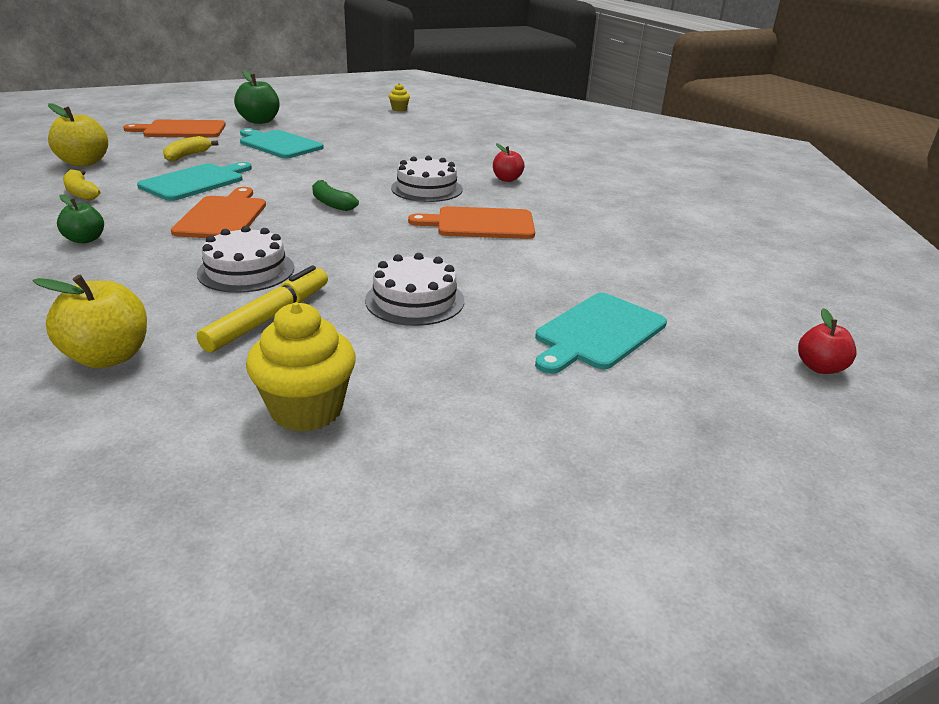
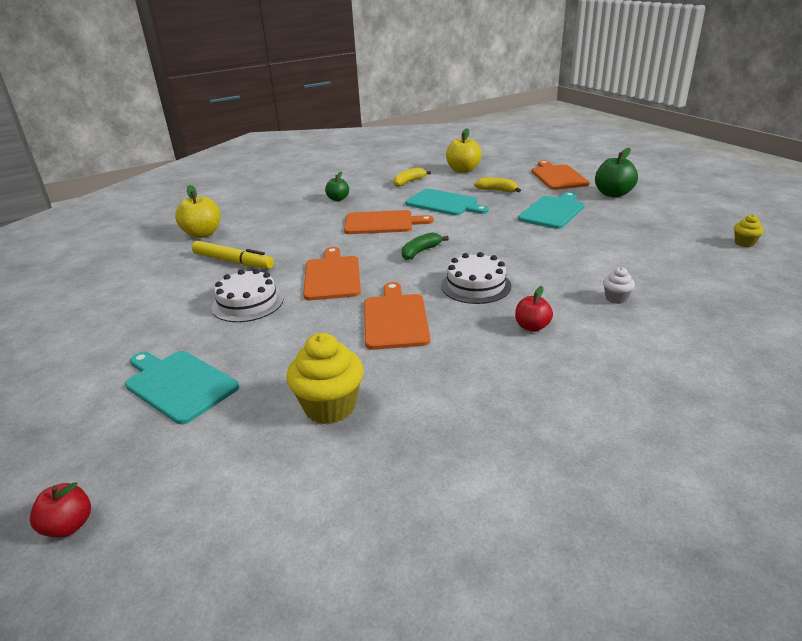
camera: 90 degrees right, 0 degrees up
(246, 270) = (297, 245): white cake -> none
(306, 410) = (133, 286): yellow cupcake -> yellow cupcake (330, 407)
(367, 249) = (332, 276): none -> orange cutting board
(470, 151) = (616, 298): none -> white cupcake

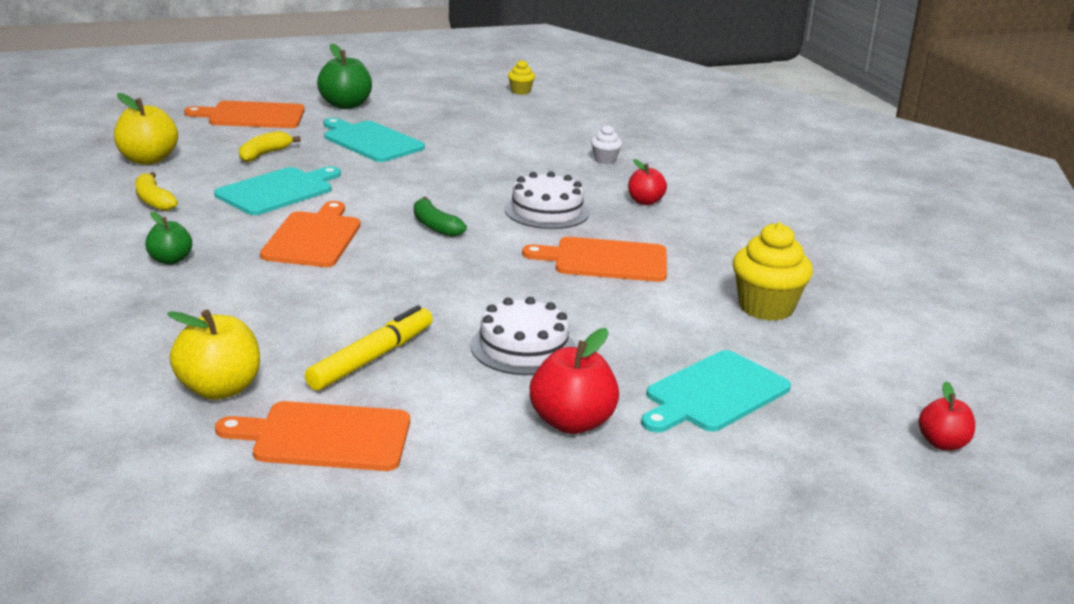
camera: 85 degrees left, 5 degrees down
(151, 330) = (571, 422): none -> red apple
(332, 276) = (474, 286): orange cutting board -> orange cutting board (325, 437)

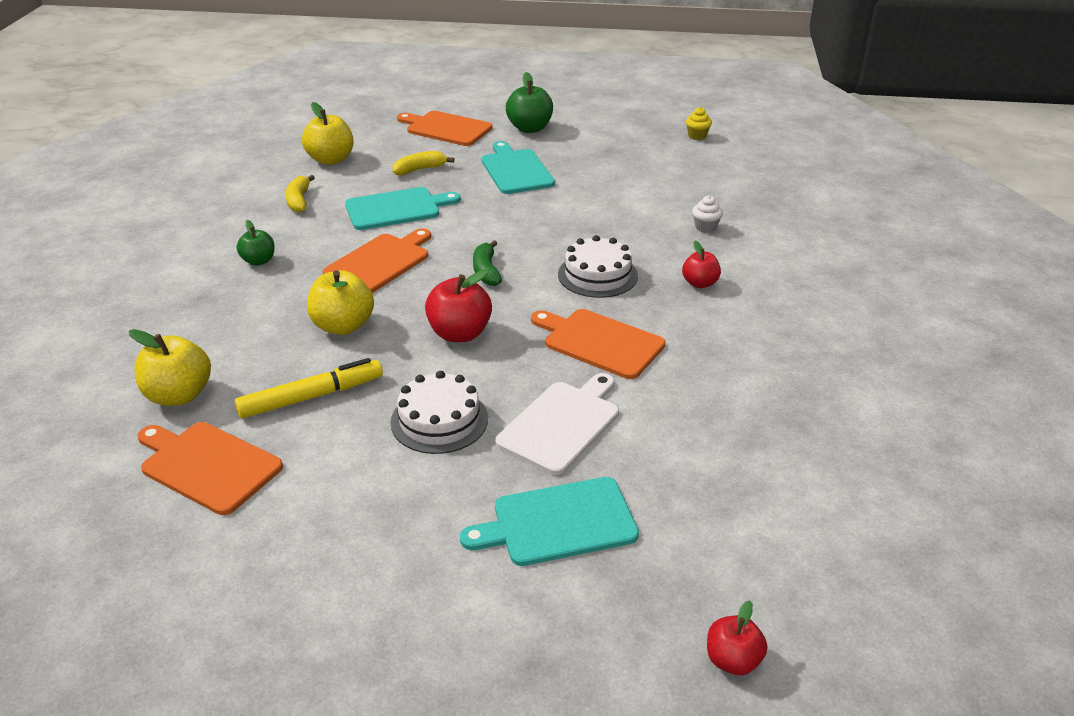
camera: 30 degrees right, 10 degrees up
(336, 296) = (343, 326): none -> yellow apple
(571, 422) = (404, 514): red apple -> red apple (459, 333)
(639, 325) = (562, 424): none -> white cutting board
(766, 308) = (703, 437): yellow cupcake -> none

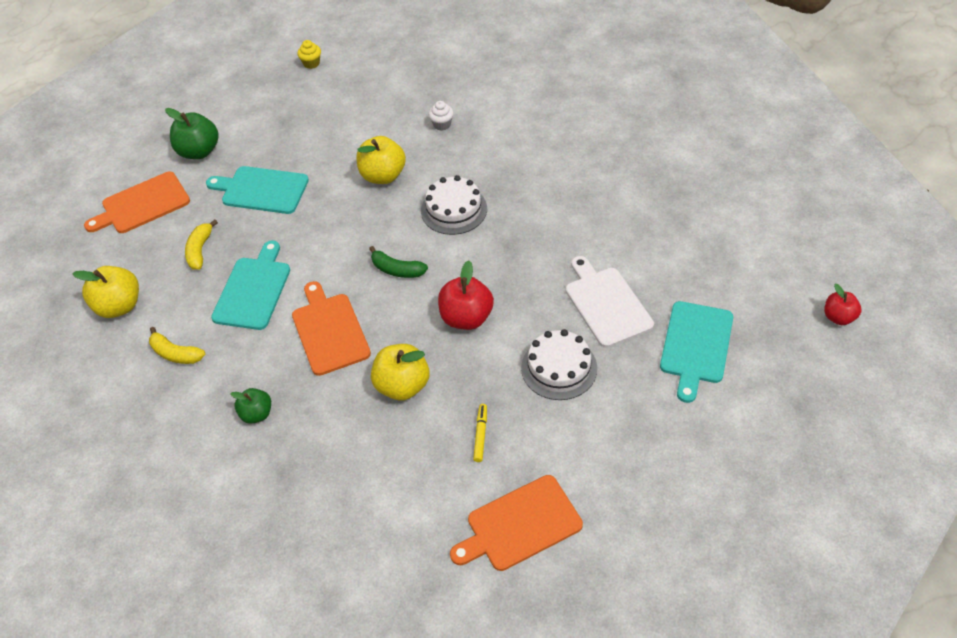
camera: 55 degrees left, 15 degrees up
(179, 395) = (418, 523): yellow apple -> yellow apple (383, 176)
(311, 397) = (480, 435): yellow marker -> yellow marker, size x0.52
(599, 342) = (534, 245): orange cutting board -> none
(700, 283) = (506, 162): red apple -> none

